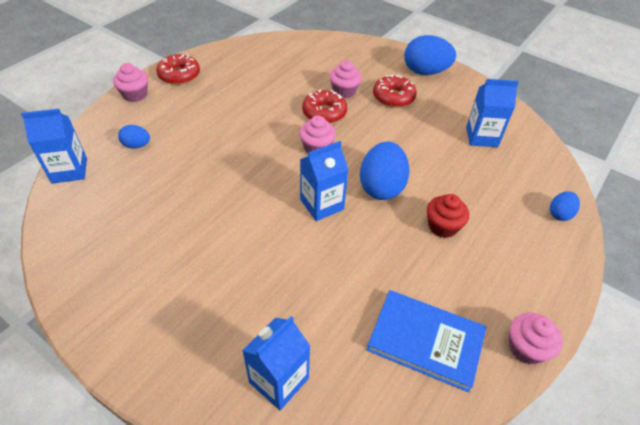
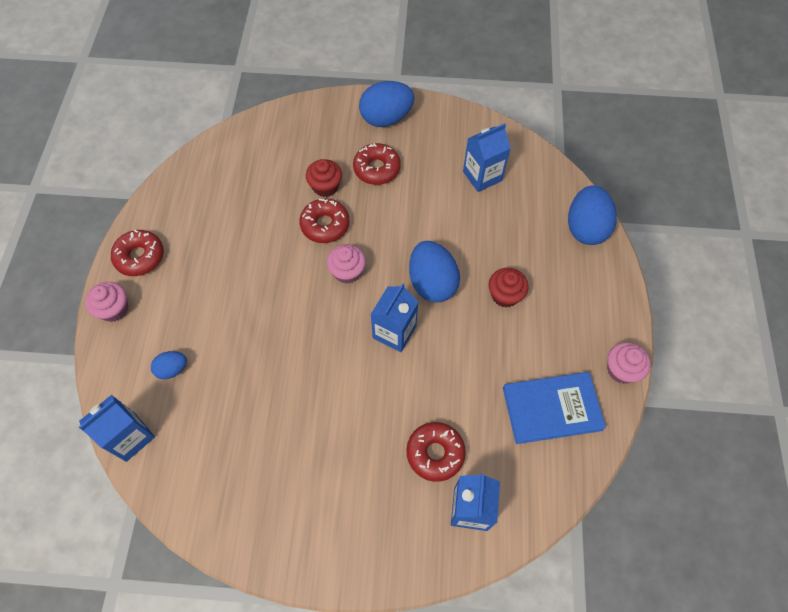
camera: 30 degrees left, 15 degrees up
(283, 313) = (435, 453): none -> red donut
(344, 91) = (325, 186): pink cupcake -> red cupcake
(559, 214) = (585, 228): blue egg -> blue egg, size x1.91

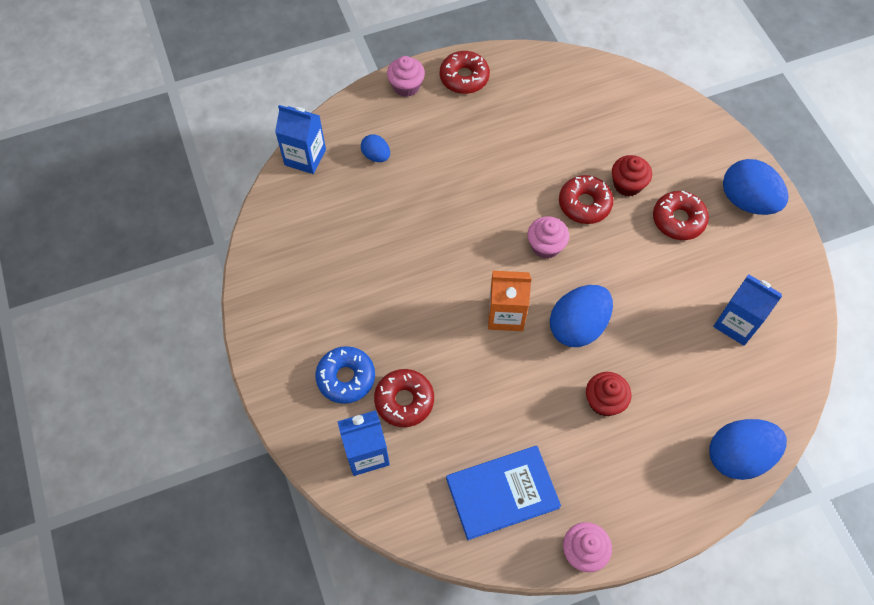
camera: 65 degrees right, 0 degrees up
(389, 497) = (346, 378): none -> blue donut
(394, 332) = (506, 314): blue carton -> orange carton
(552, 409) = (502, 493): blue book -> blue book turned 75 degrees counterclockwise

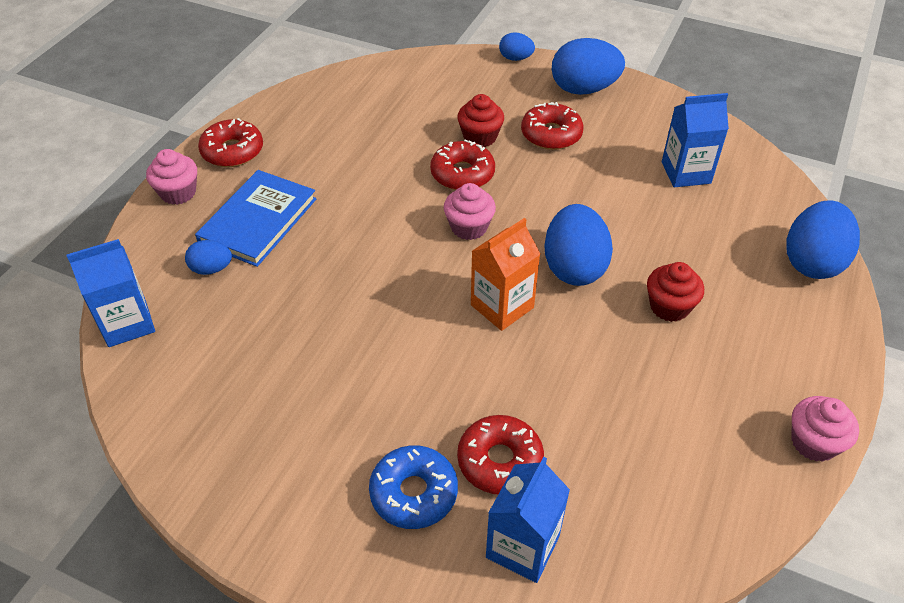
camera: 45 degrees left, 15 degrees down
(502, 493) = (690, 459): blue book -> blue book (258, 221)
(728, 137) = (515, 58): none -> blue egg

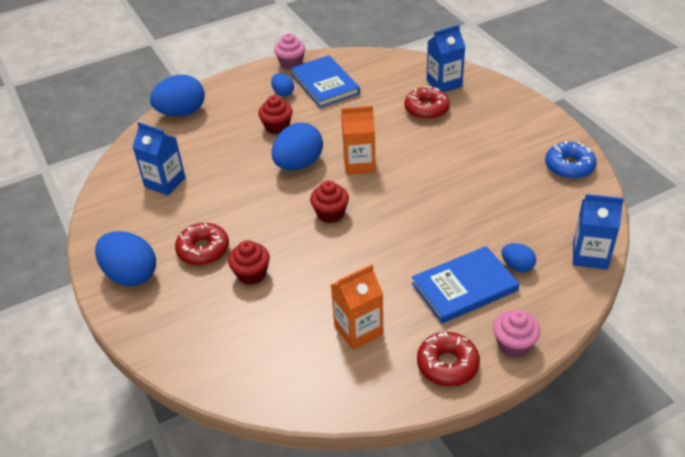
camera: 140 degrees left, 5 degrees down
(334, 141) = (358, 330): none -> orange carton
(414, 493) = (475, 115): blue donut -> blue donut (569, 166)
(462, 174) = (295, 251): red donut -> none
(469, 227) = (330, 213): pink cupcake -> red cupcake
(515, 58) = (135, 336): blue egg -> blue egg (283, 93)
(707, 425) = (324, 84): none -> blue book

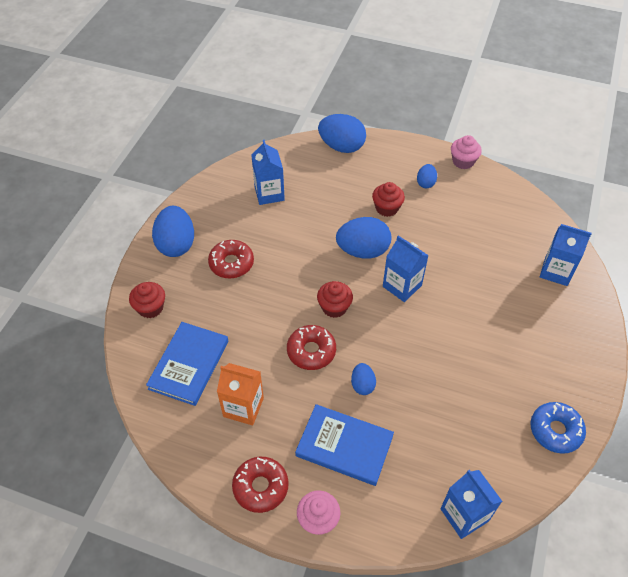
camera: 45 degrees right, 10 degrees up
(251, 274) = (236, 306): red cupcake -> red cupcake (150, 308)
(324, 84) = (464, 198): blue book -> blue book (189, 364)
(359, 164) = (402, 286): orange carton -> blue carton
(426, 109) = (511, 282): red donut -> red donut (311, 351)
(517, 266) = (400, 468): blue egg -> blue egg (362, 385)

